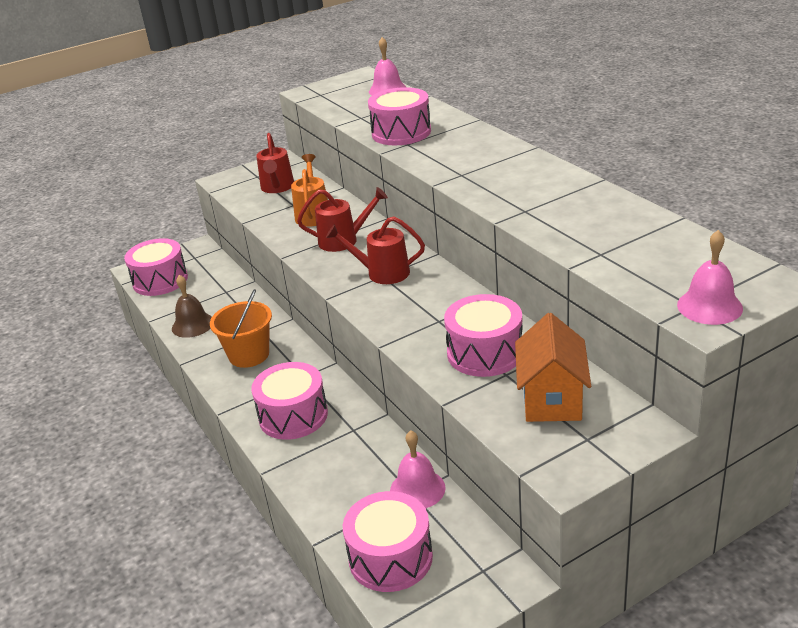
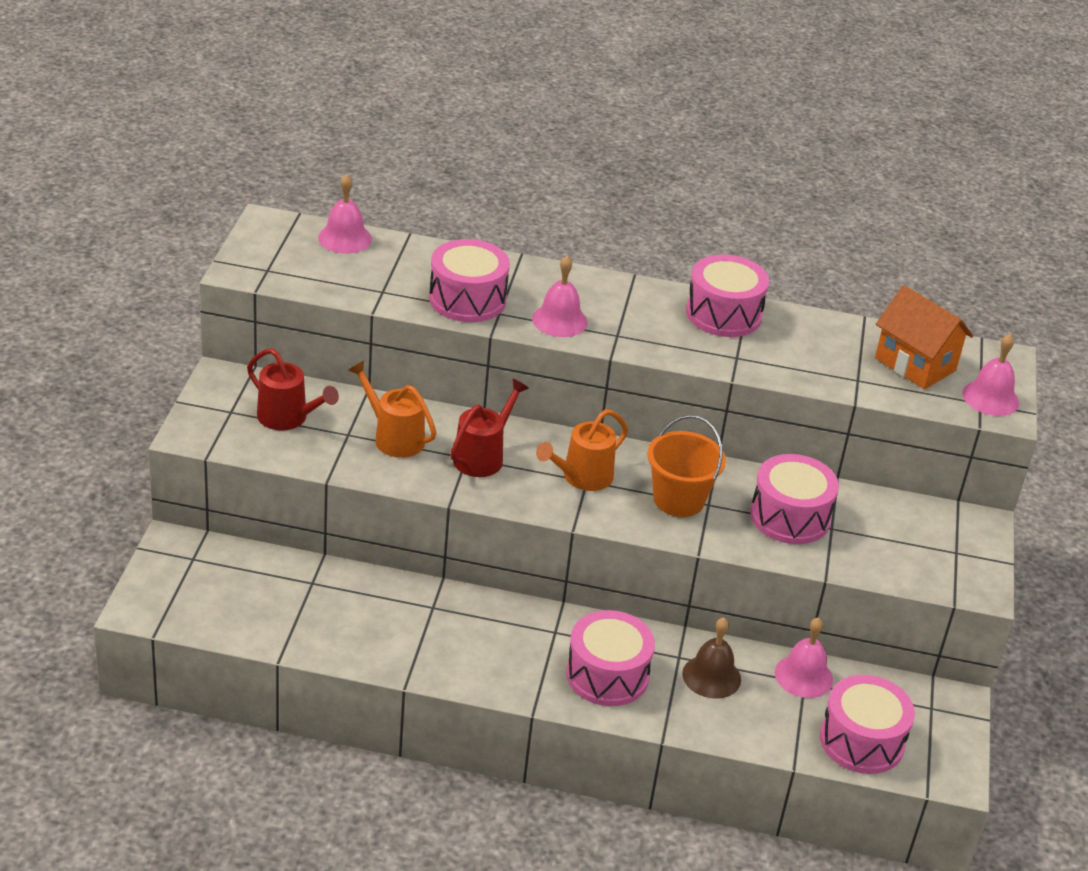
camera: 55 degrees left, 5 degrees up
(160, 280) = (200, 608): pink drum -> pink drum (723, 314)
(192, 325) = (341, 640): brown bell -> brown bell (711, 676)
(249, 355) = (463, 640): orange bucket -> orange bucket (679, 499)
(382, 273) = (582, 477): red watering can -> orange watering can
(438, 157) = (559, 320): none -> pink bell
(552, 399) = (892, 532): orange house -> orange house (915, 364)

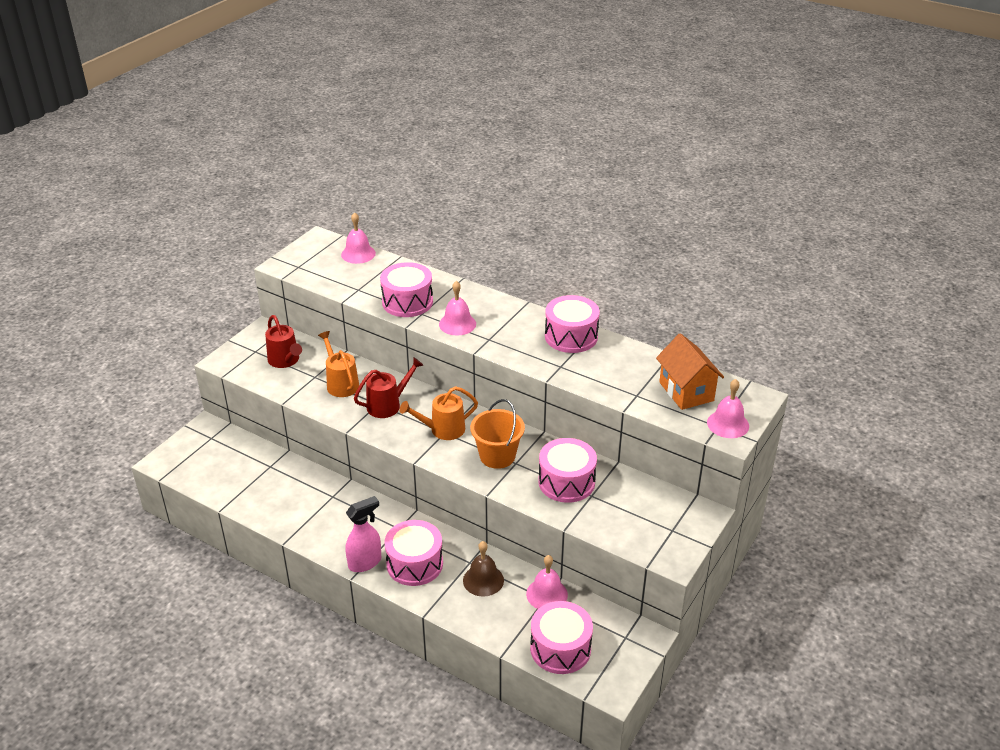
camera: 25 degrees right, 0 degrees up
(538, 688) = (365, 562): none -> pink spray bottle

